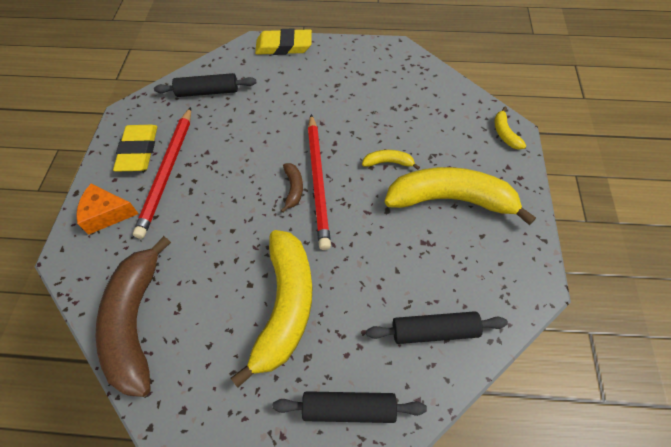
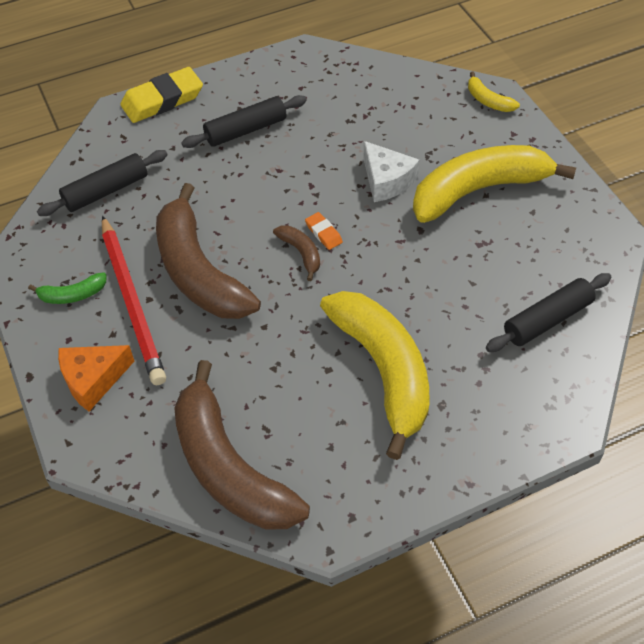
camera: 30 degrees left, 5 degrees down
(138, 151) = (72, 295): yellow eraser -> green banana
(221, 171) = (198, 271): none -> brown banana
(318, 181) = (323, 233): red pencil -> orange eraser
(349, 408) = (515, 427): black rolling pin -> black rolling pin (246, 130)
(388, 162) = (386, 181): yellow banana -> white cheese

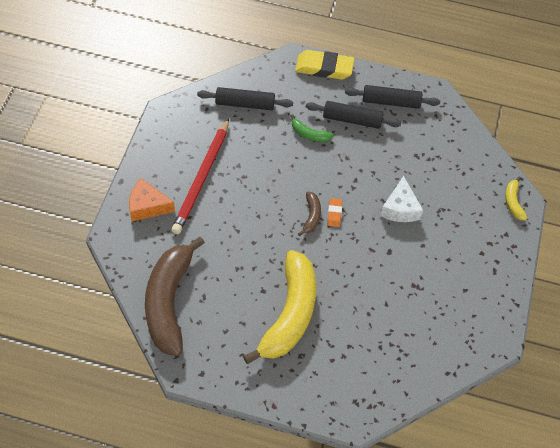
camera: 35 degrees right, 5 degrees up
(72, 295) = (177, 152): green banana -> green banana (309, 134)
(198, 271) = (249, 186): brown banana -> none
(479, 190) = (447, 253): yellow banana -> none
(547, 320) = (405, 356): black rolling pin -> black rolling pin (391, 102)

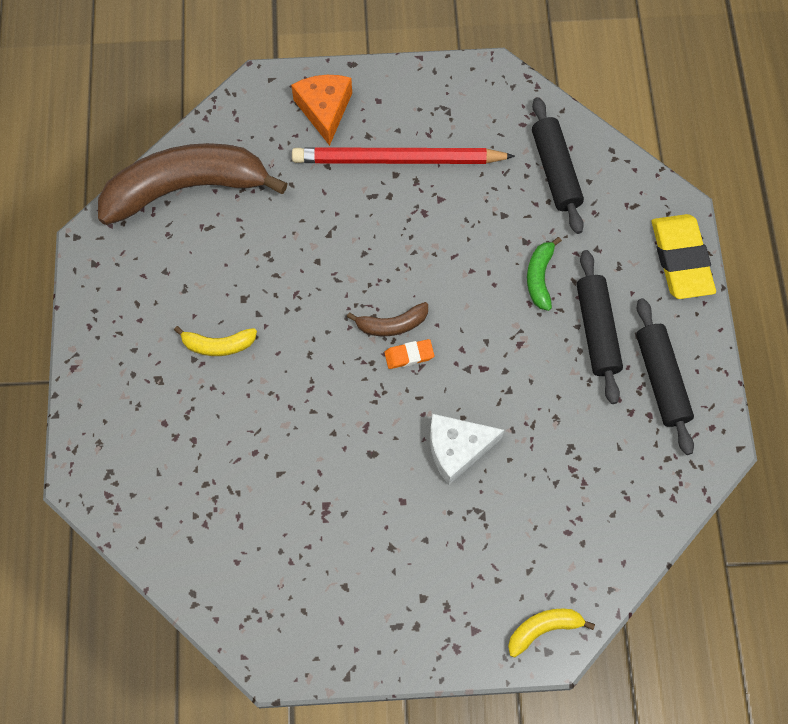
camera: 75 degrees right, 10 degrees up
(290, 314) = (218, 345): yellow banana -> yellow banana, size x0.42

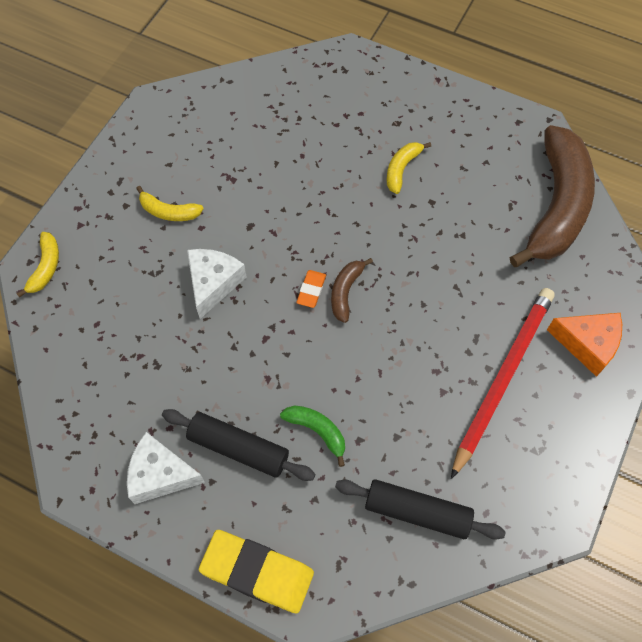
camera: 120 degrees right, 5 degrees down
(404, 546) = (168, 212): none -> yellow banana
(661, 379) = (160, 474): black rolling pin -> white cheese

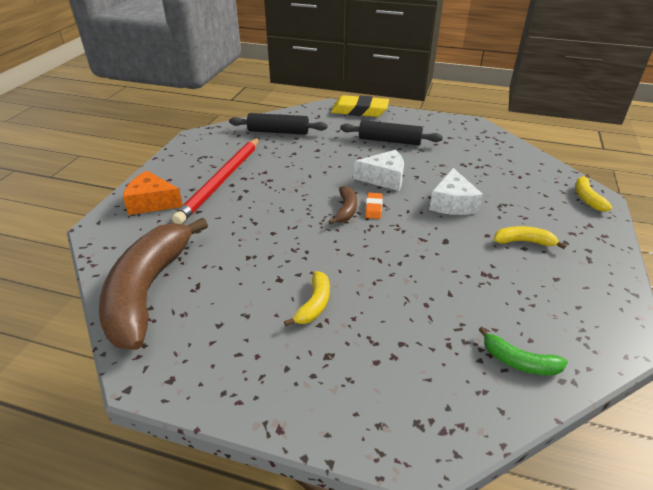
camera: 170 degrees right, 25 degrees down
(160, 474) = (429, 129): white cheese -> white cheese (384, 178)
(317, 431) = (344, 150): green banana -> green banana (519, 362)

